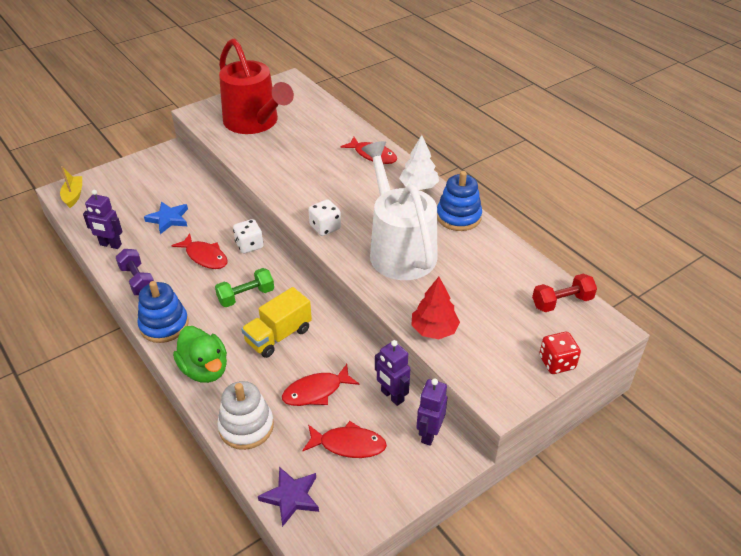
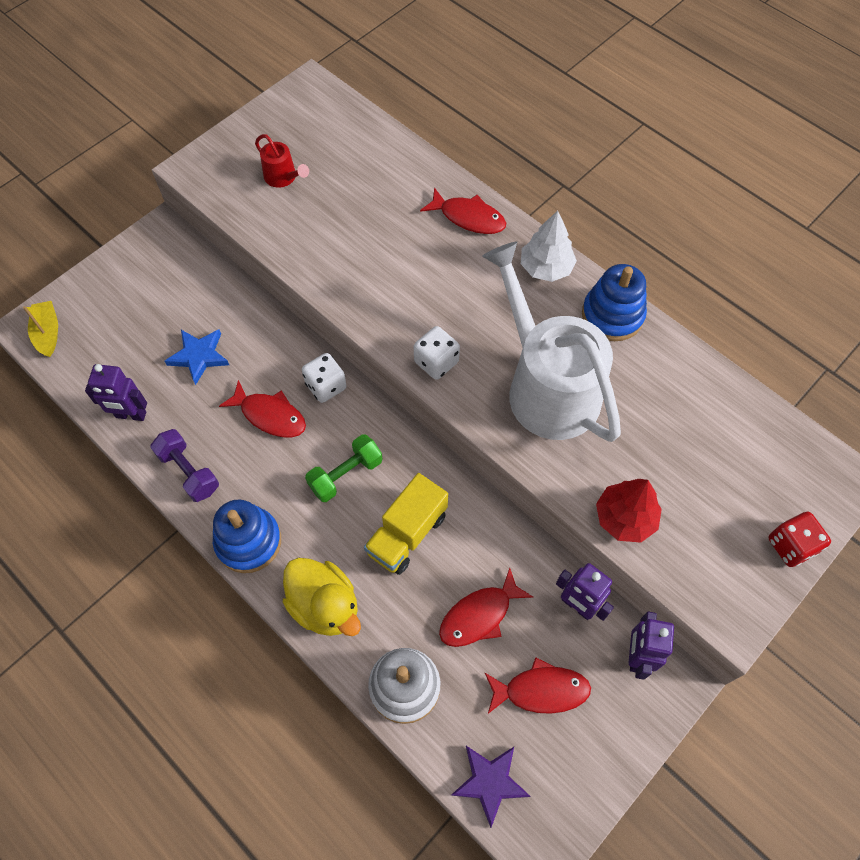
camera: 10 degrees left, 20 degrees up
(205, 369) = (325, 605): green duck -> yellow duck
(255, 123) = (283, 177): red watering can -> red watering can, size x0.40
(562, 302) = (778, 444): red dumbbell -> none

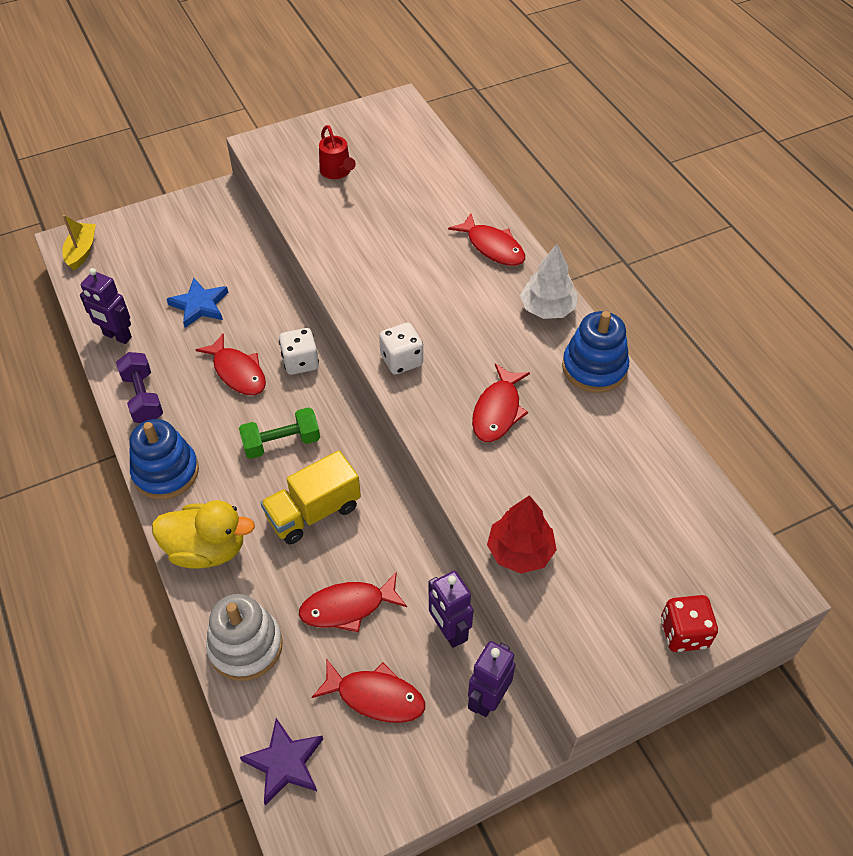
camera: 20 degrees right, 10 degrees down
(325, 605) = (207, 549): yellow duck -> yellow duck turned 60 degrees counterclockwise
(546, 386) = (498, 411): white watering can -> red fish

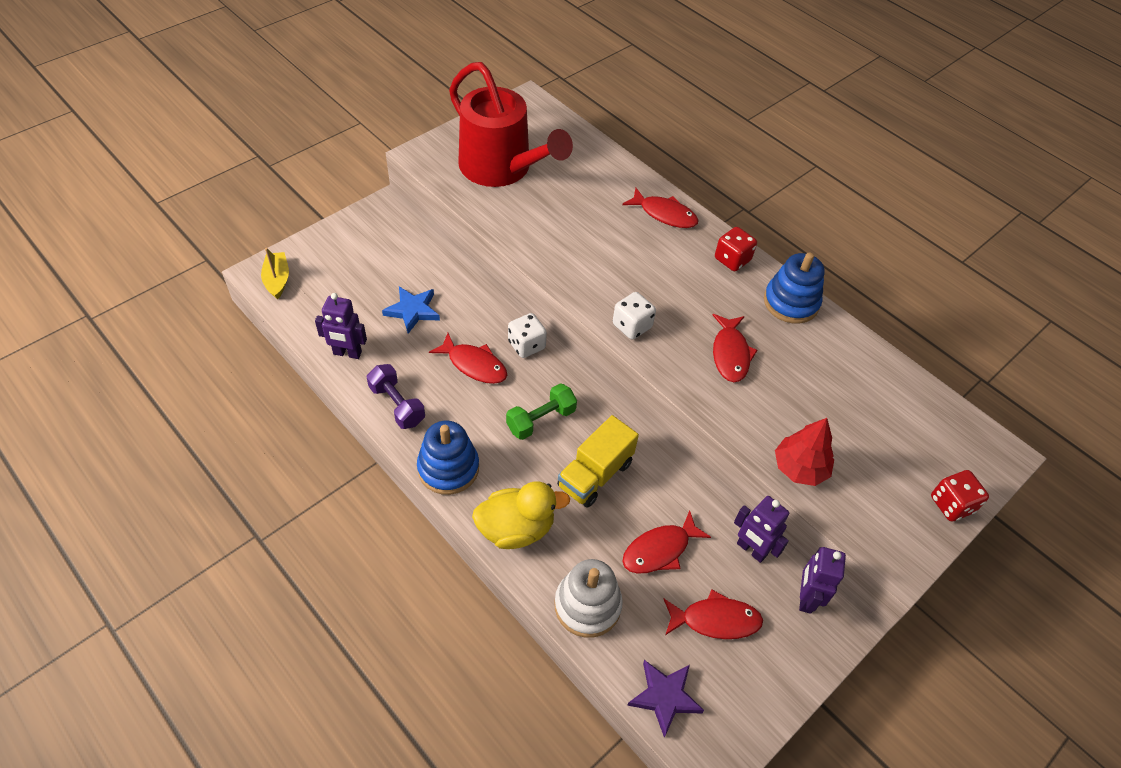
camera: 20 degrees left, 0 degrees up
(337, 172) = (502, 169): red watering can -> red watering can, size x2.47
(547, 309) = (732, 259): white tree -> red dice

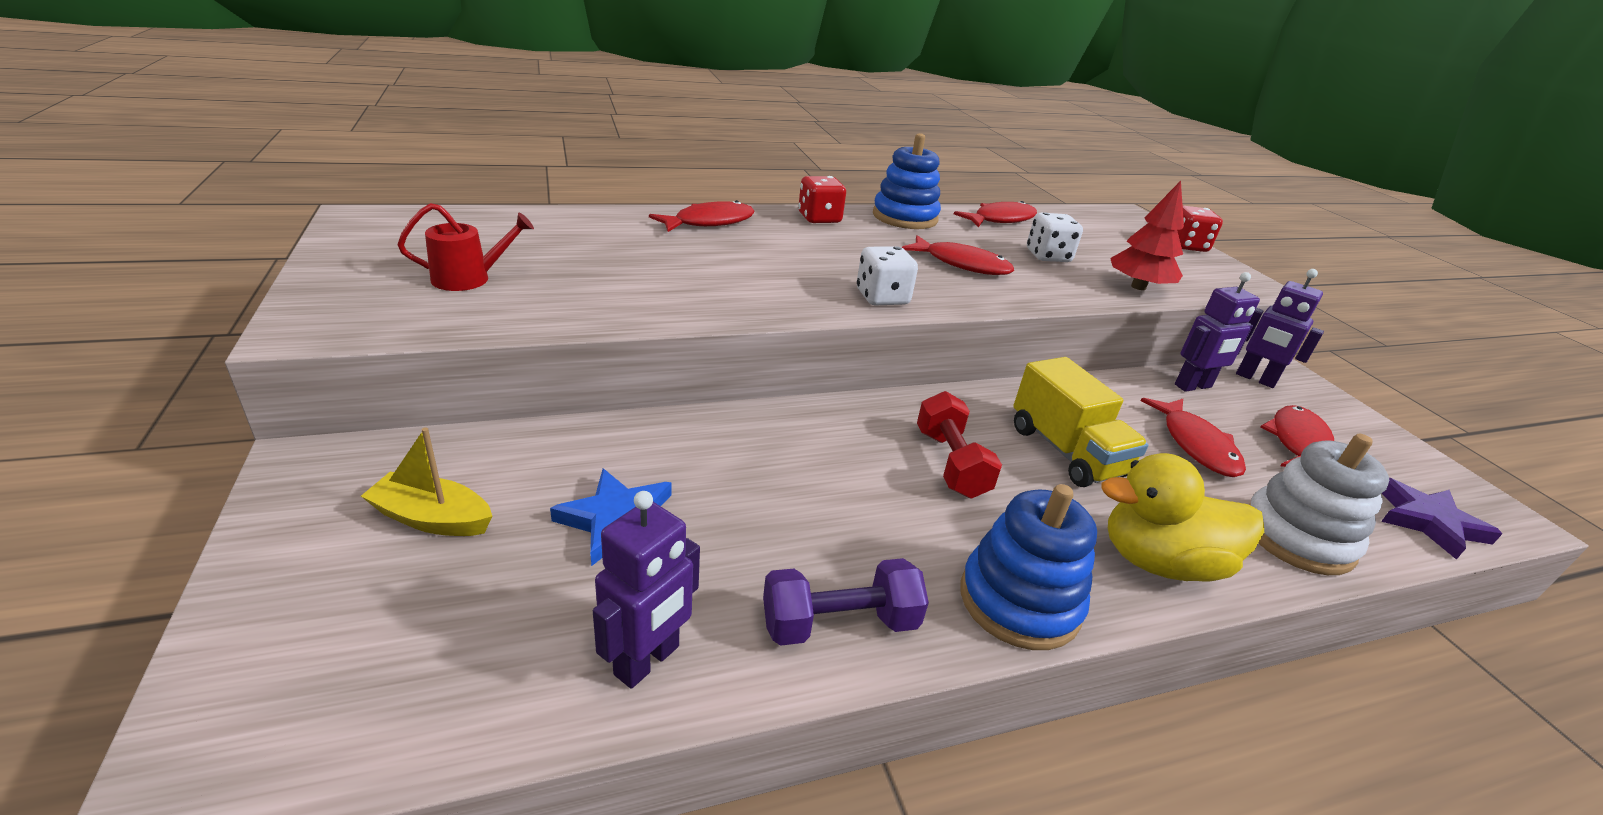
camera: 65 degrees left, 20 degrees down
(277, 280) = (273, 732): yellow boat -> yellow boat (432, 518)
(474, 365) = (802, 490): red fish -> red fish (1000, 219)
(502, 169) = (469, 278): red watering can -> red watering can, size x0.40
(516, 529) = (1159, 562): yellow duck -> yellow duck turned 105 degrees counterclockwise
(526, 345) = (797, 426): white dice -> white dice (1048, 256)
(541, 420) = (950, 463): green dumbbell -> red dumbbell

